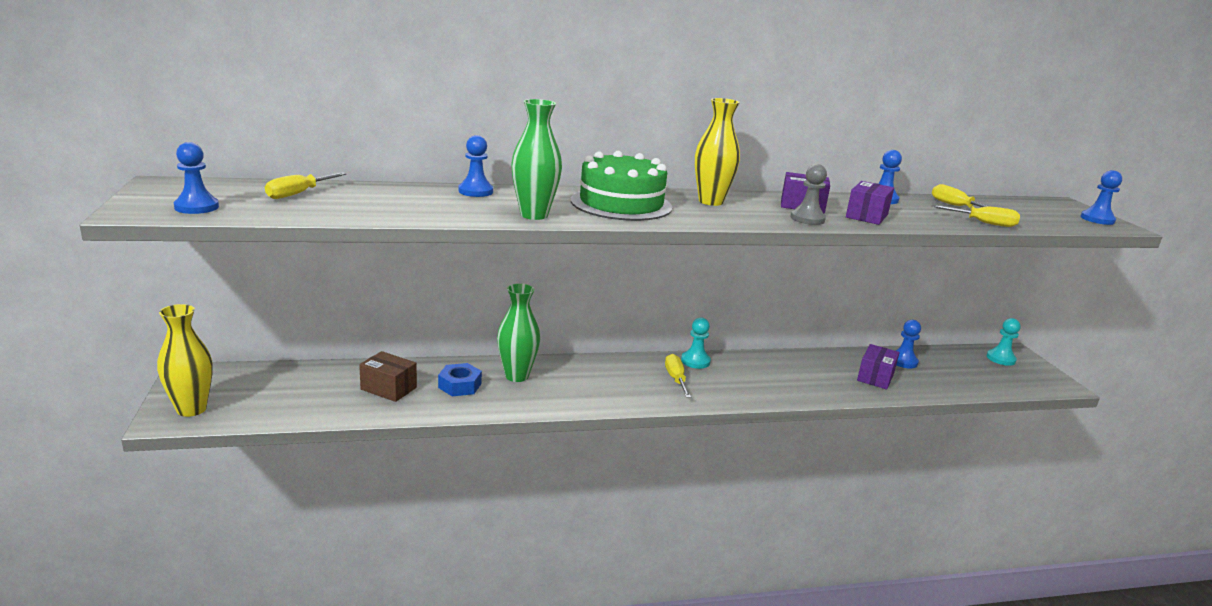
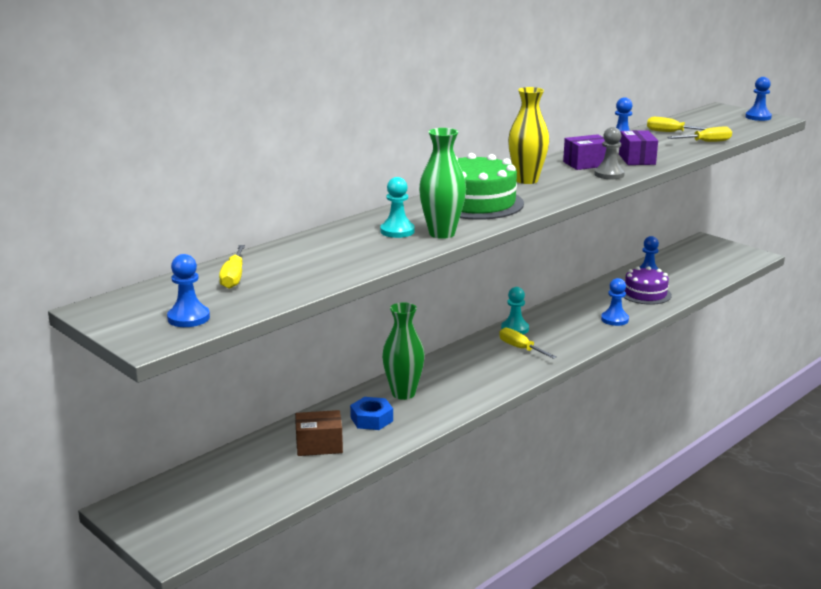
camera: 30 degrees left, 0 degrees up
(191, 409) = (181, 533): yellow vase -> none
(475, 191) = (356, 227): blue pawn -> blue pawn (614, 319)
(875, 377) = (645, 293): purple box -> purple cake
(1000, 359) = (702, 249): turquoise pawn -> turquoise pawn (397, 231)

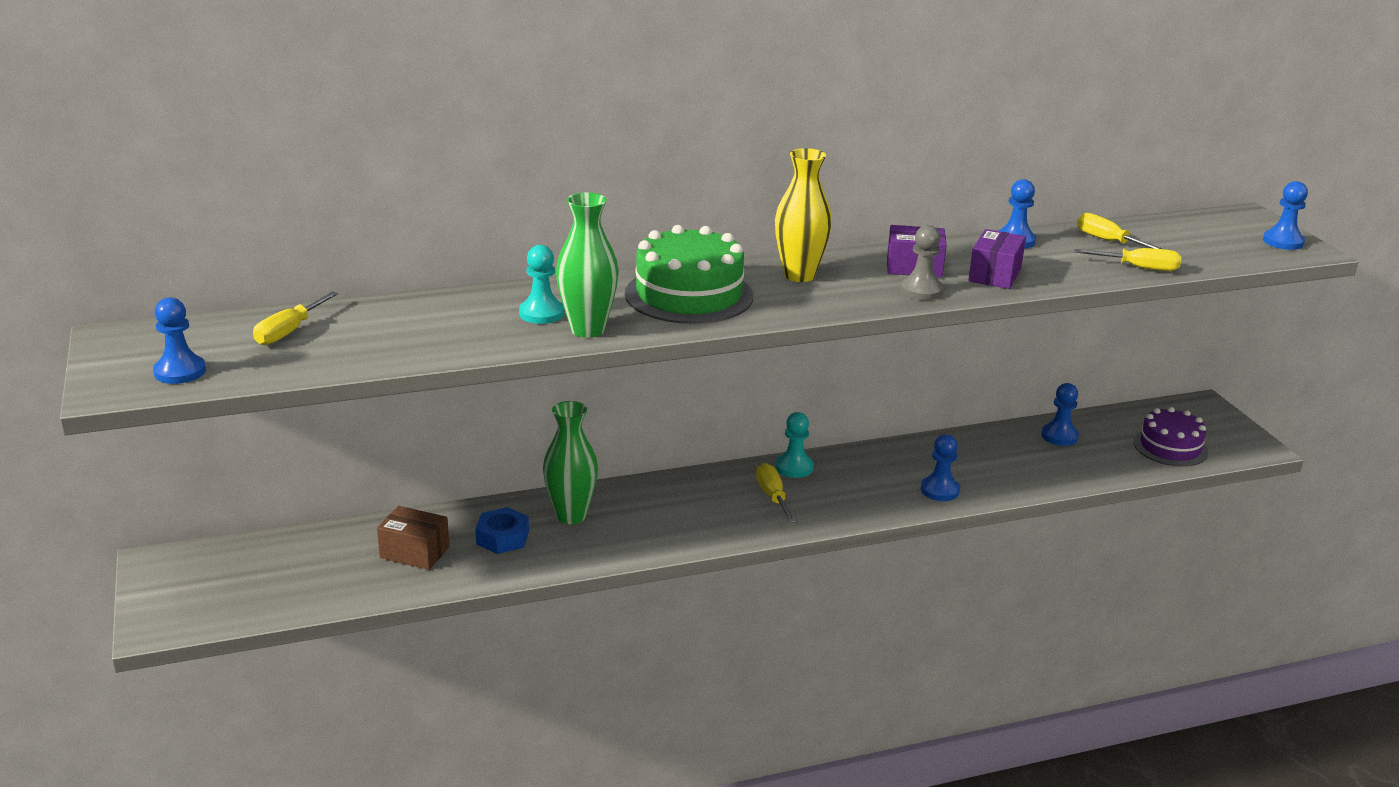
camera: 25 degrees right, 5 degrees up
(645, 293) = (1024, 464): purple cake -> purple cake (1170, 447)

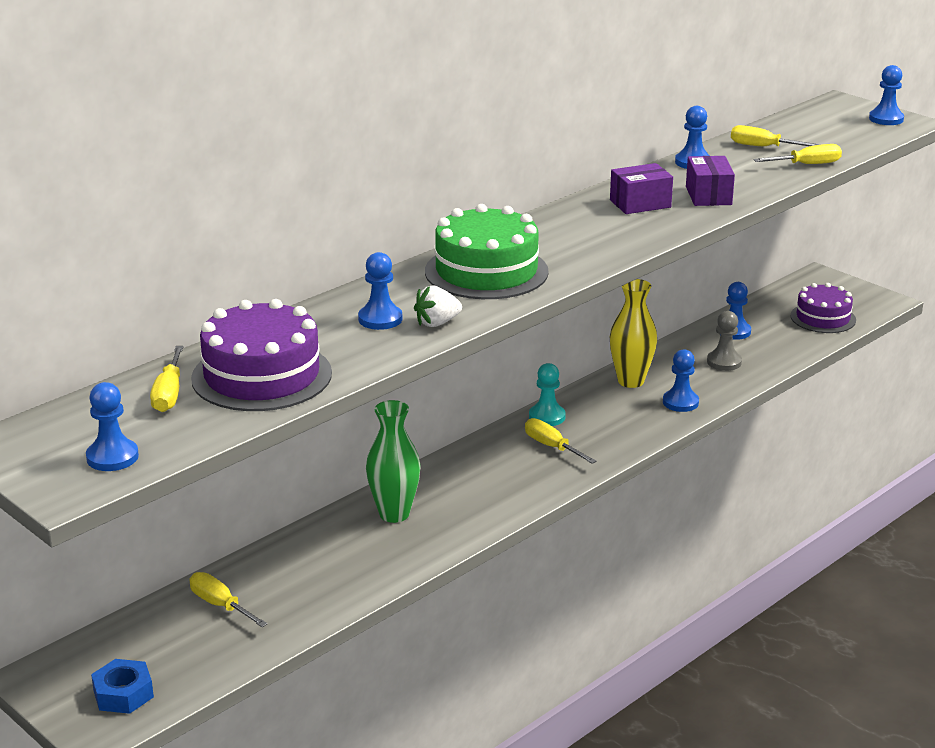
camera: 25 degrees left, 0 degrees up
(351, 550) = (220, 605): none -> yellow screwdriver
(381, 336) = (261, 376): none -> purple cake
(414, 552) = (283, 589): brown box -> none
(502, 538) = (351, 551): blue nut -> blue nut (123, 694)
(541, 313) = (380, 319): turquoise pawn -> blue pawn
(587, 330) = (437, 323): green vase -> white strawberry
(799, 275) = (557, 232): yellow vase -> yellow vase (631, 381)
(921, 291) = (667, 222): grey pawn -> grey pawn (724, 362)

